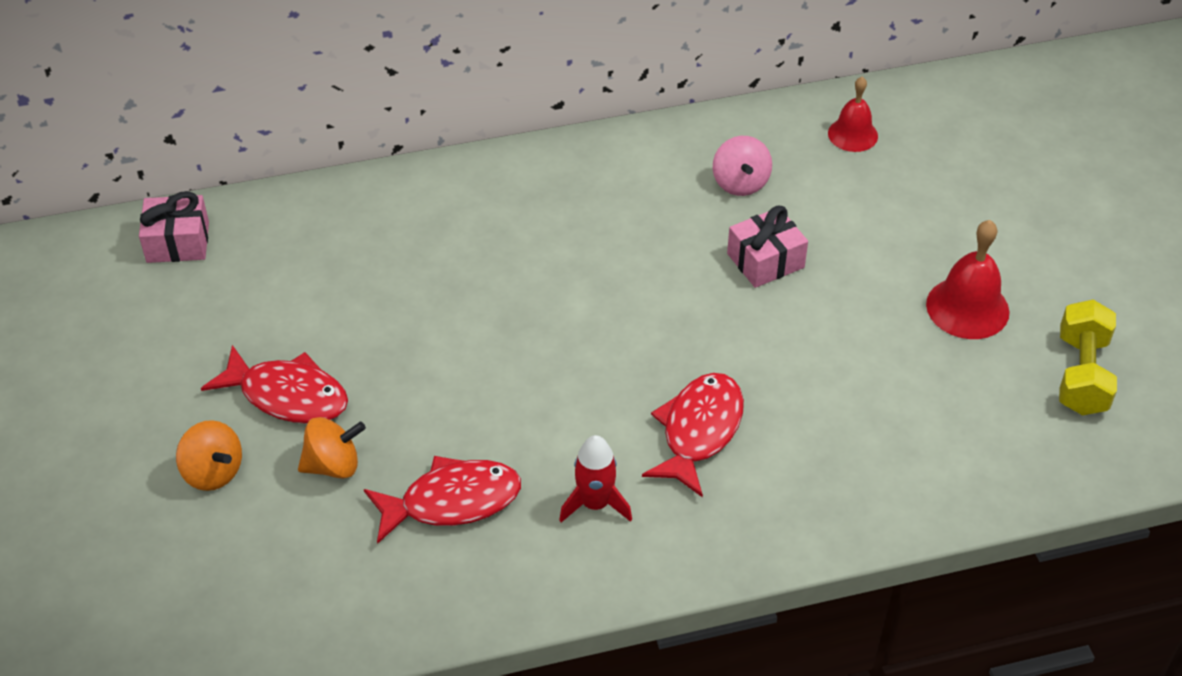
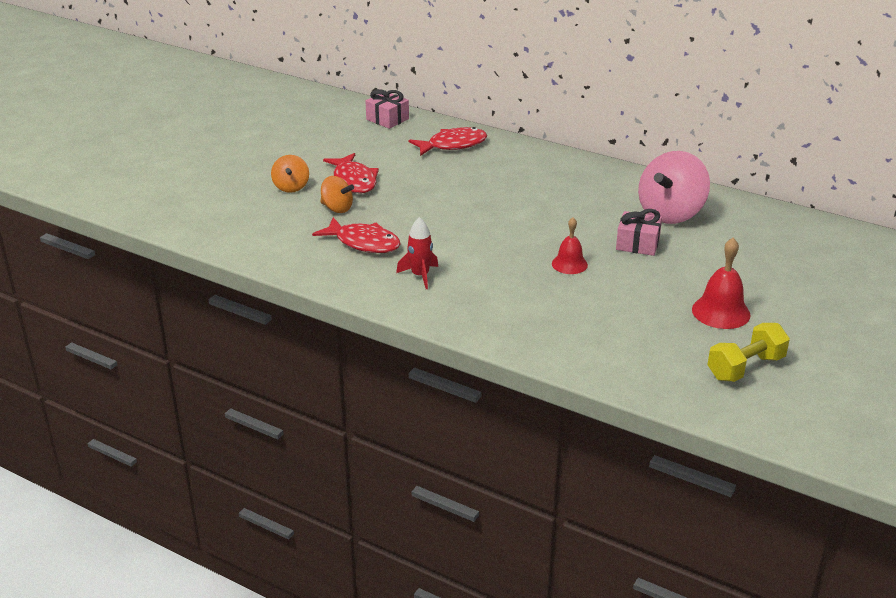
camera: 45 degrees right, 15 degrees down
(699, 431) = (505, 279): red fish -> red fish (453, 145)
(740, 183) = (670, 214): pink spinning top -> pink spinning top, size x1.86
(852, 134) = (764, 225): red bell -> red bell (569, 264)

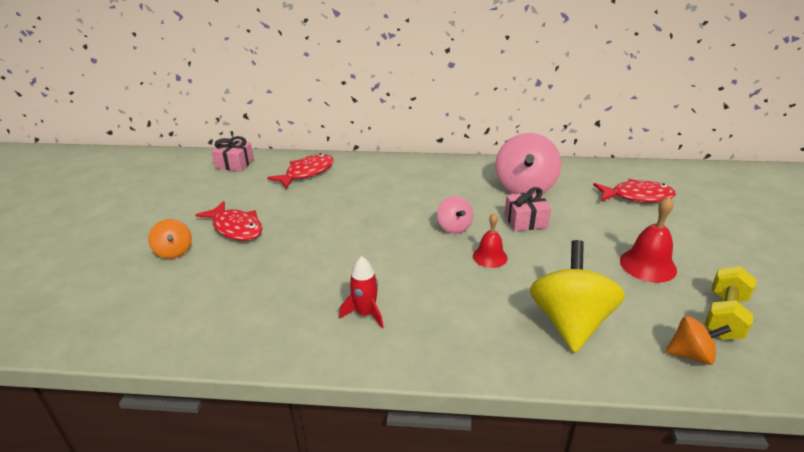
camera: 25 degrees left, 0 degrees up
(337, 208) = (235, 262): orange spinning top -> orange spinning top (691, 354)
(363, 243) = (284, 293): red fish -> red fish (637, 196)
(558, 231) = (454, 227): none -> pink spinning top
(592, 330) = (570, 322): none -> yellow spinning top

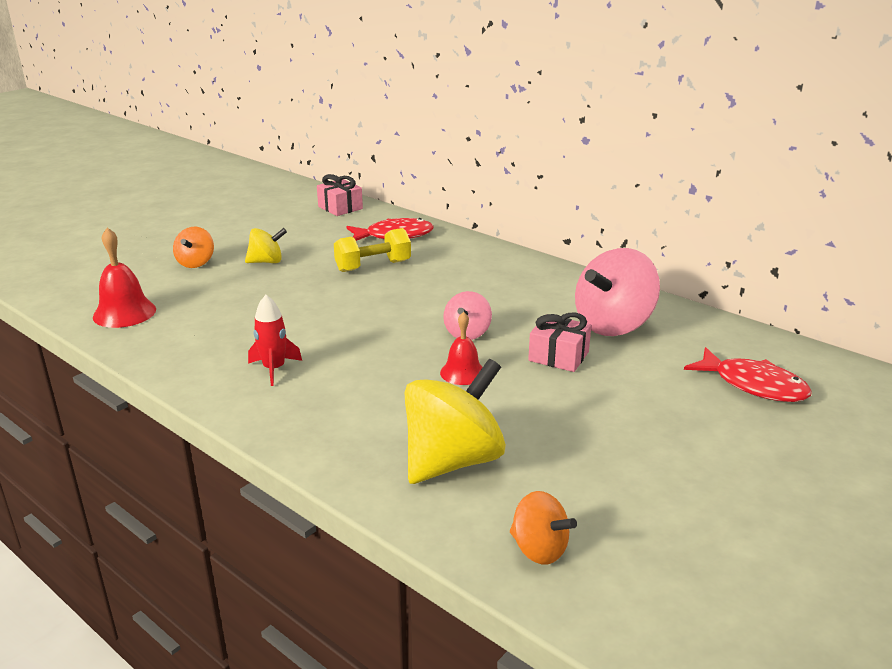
camera: 35 degrees right, 5 degrees down
(236, 228) = (267, 262): red fish -> yellow spinning top
(648, 265) = (638, 454): red bell -> red bell (124, 313)
(724, 316) = (649, 540): yellow dumbbell -> yellow dumbbell (373, 266)

